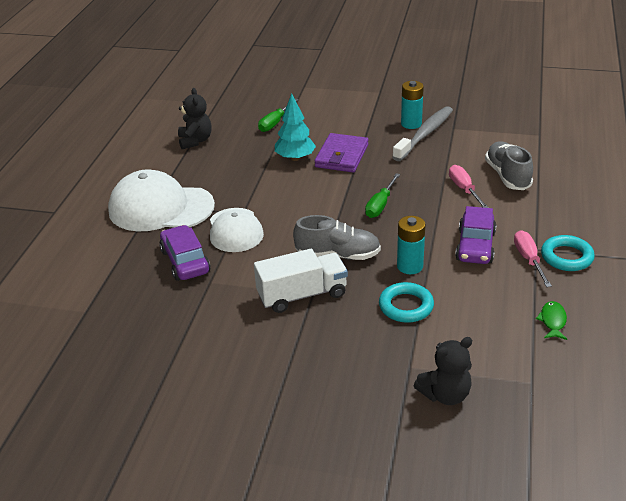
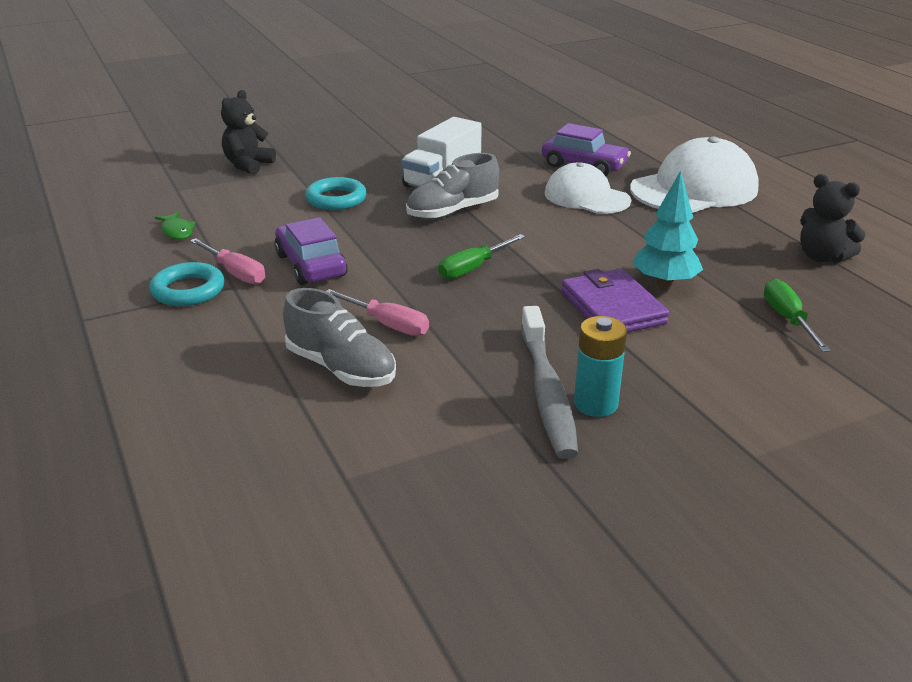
camera: 140 degrees right, 5 degrees down
(380, 205) = (473, 268): green screwdriver -> green screwdriver turned 120 degrees counterclockwise
(410, 266) = (366, 226): turquoise battery -> none

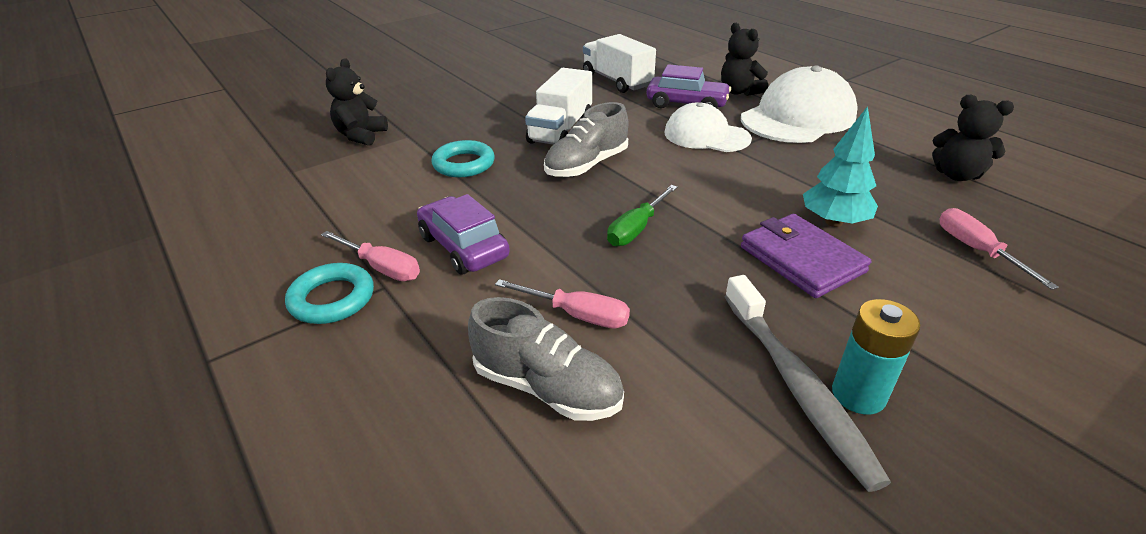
camera: 10 degrees left, 5 degrees up
(177, 231) = (302, 222): green fish -> none
(523, 137) = (617, 81): none -> white truck
(648, 159) = (739, 91): none -> black teddy bear
(787, 319) = (976, 250): green screwdriver -> pink screwdriver

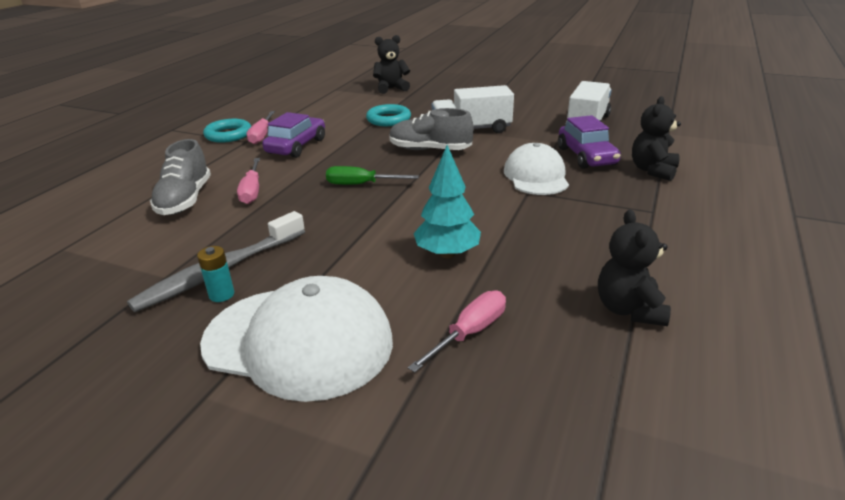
camera: 60 degrees right, 5 degrees down
(798, 117) = (639, 206): white cap -> white cap (299, 341)
(801, 259) = (374, 249): purple wallet -> none
(858, 395) = (221, 295): turquoise battery -> turquoise battery, size x0.64

